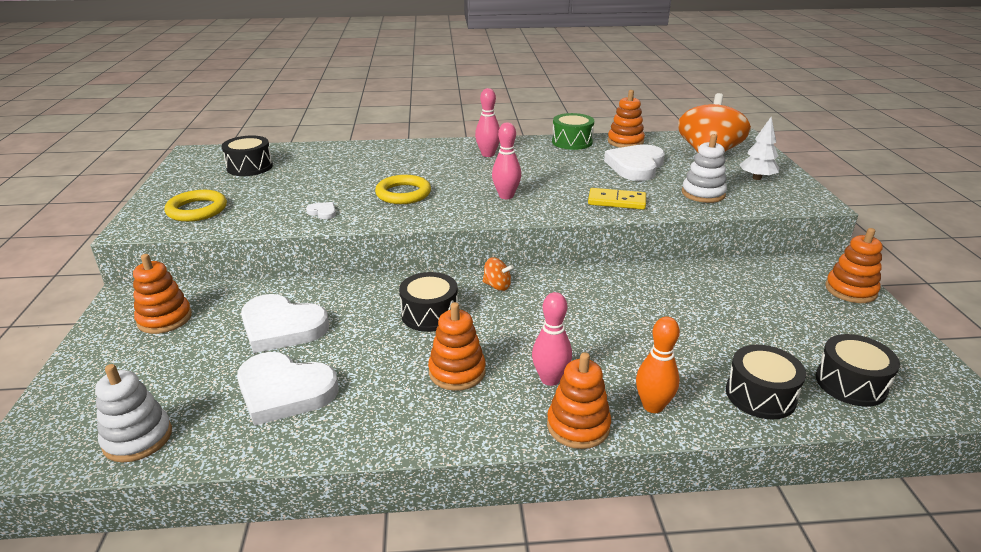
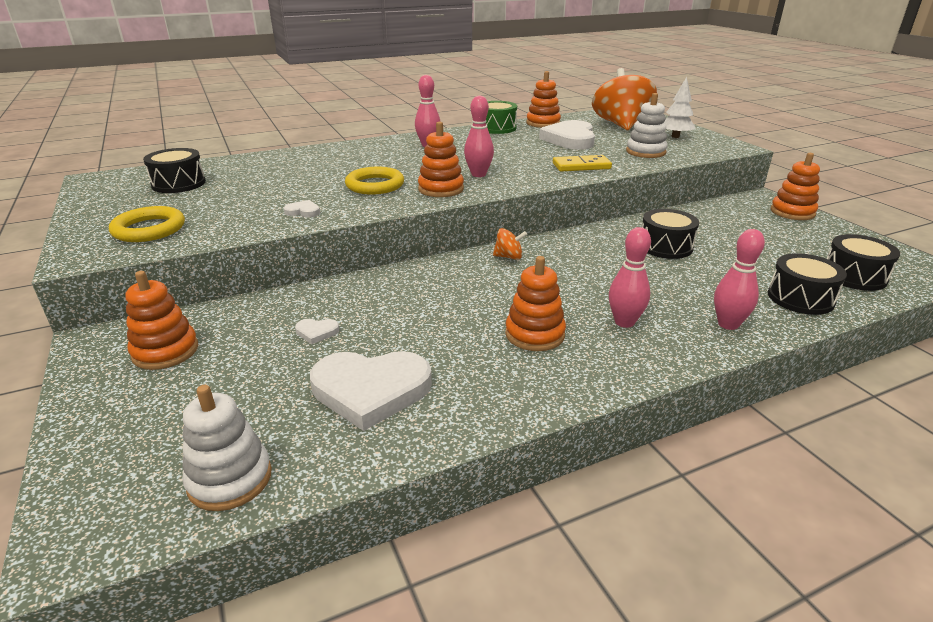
camera: 20 degrees left, 0 degrees up
(282, 327) = (317, 332): white heart -> white heart, size x0.41
(430, 314) = (465, 291): black drum -> black drum (665, 246)
(578, 426) = (682, 354): orange stacking toy -> orange stacking toy (441, 189)
(653, 406) = (728, 324): orange bowling pin -> pink bowling pin

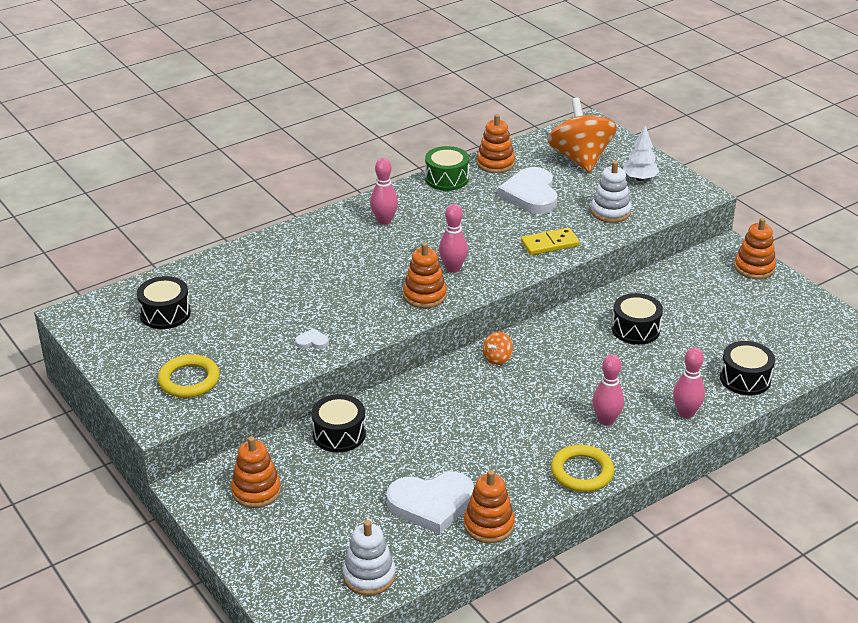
camera: 10 degrees left, 5 degrees up
(317, 332) = (366, 459): white heart -> none
(375, 185) = (359, 296): yellow ring -> yellow ring (582, 472)
(509, 257) = (497, 358): orange spinning top -> orange spinning top turned 135 degrees clockwise
(534, 334) = (538, 440): orange stacking toy -> orange stacking toy (489, 525)
(854, 276) = (792, 348): black drum -> black drum (339, 434)

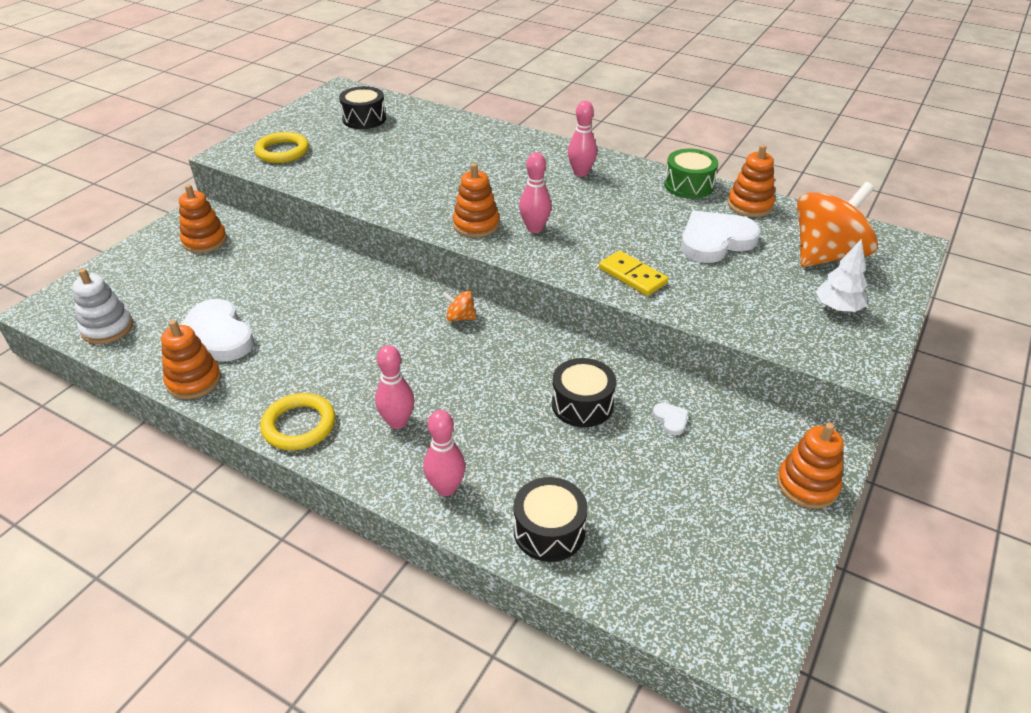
camera: 65 degrees right, 5 degrees up
(312, 341) = (365, 188): white heart -> white heart (670, 420)
(339, 434) = (295, 259): black drum -> none
(610, 212) = (740, 303): white stacking toy -> none

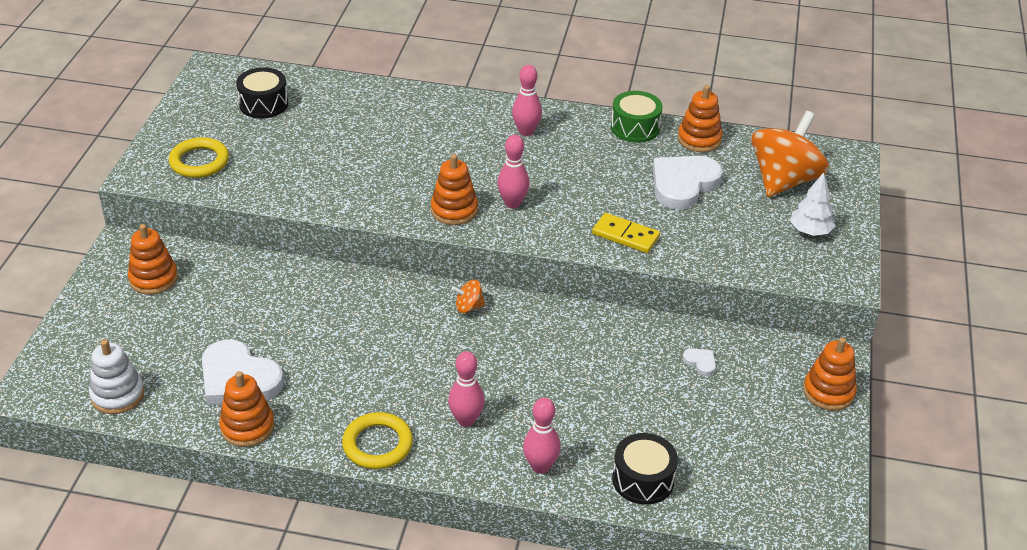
camera: 20 degrees left, 0 degrees up
(582, 404) = (620, 366): black drum -> none

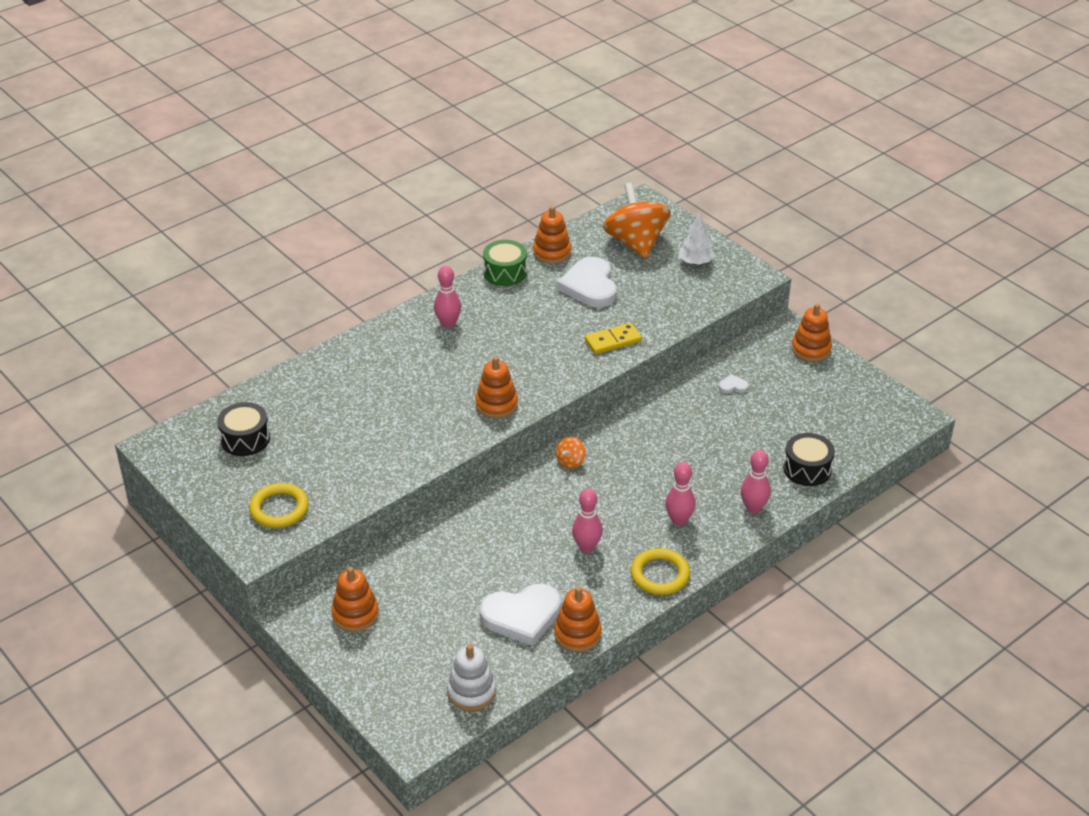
camera: 50 degrees left, 0 degrees up
(512, 203) = (521, 373): pink bowling pin -> pink bowling pin (586, 547)

